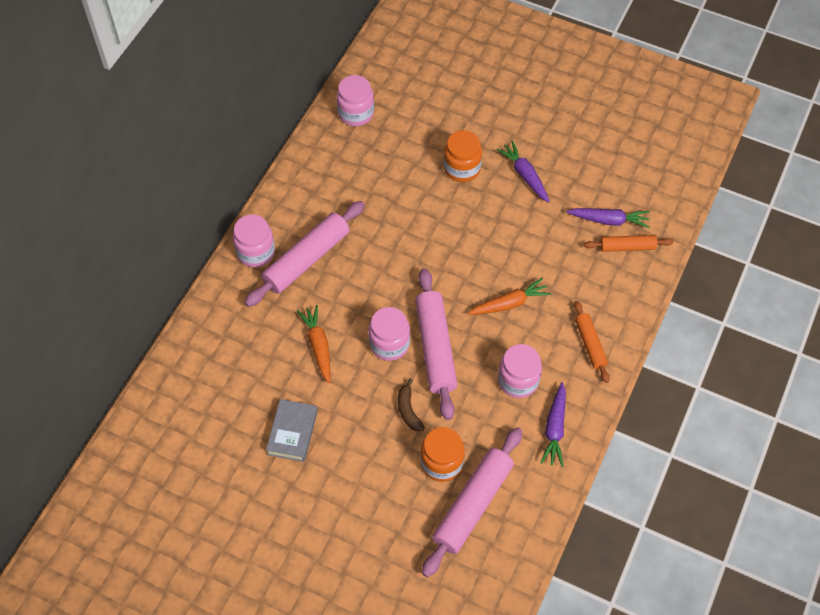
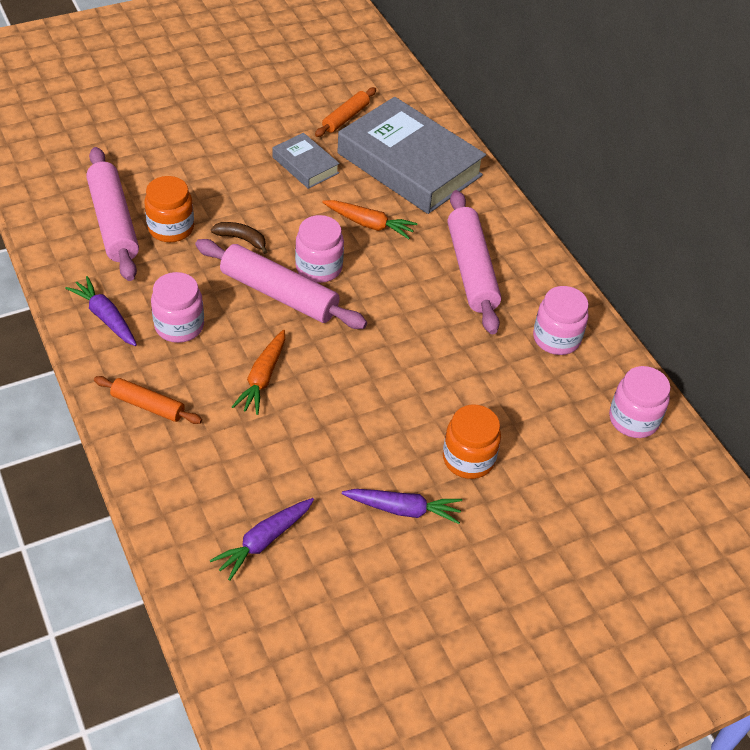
camera: 125 degrees right, 10 degrees down
(228, 367) = (409, 164): none -> grey book
(256, 252) = (515, 242): pink jar -> pink jar (556, 338)
(627, 247) = (214, 530): orange rolling pin -> orange rolling pin (346, 118)

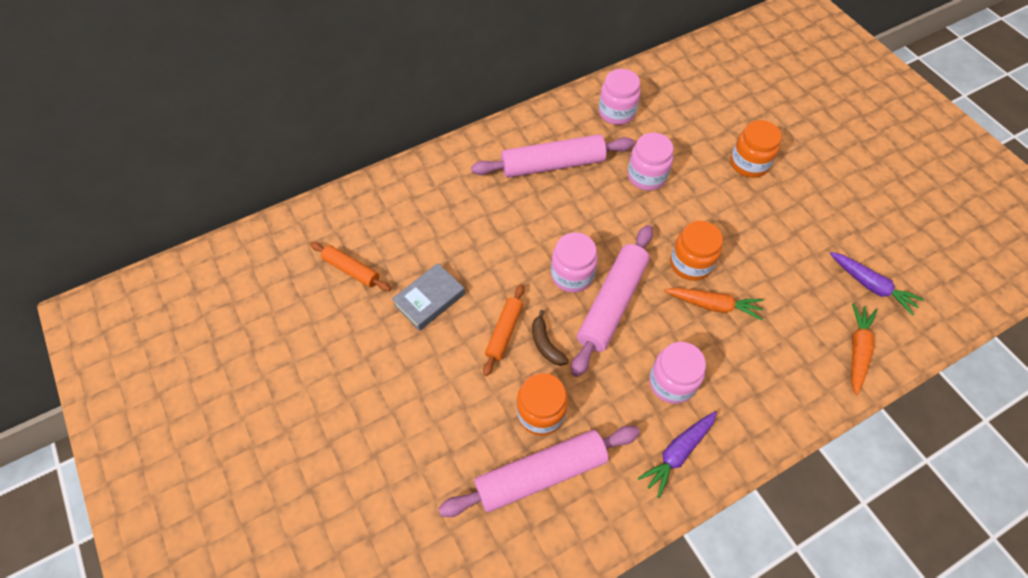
camera: 90 degrees left, 10 degrees up
(148, 406) = (772, 393): orange rolling pin -> orange rolling pin (504, 332)
(242, 239) = (546, 344): brown banana -> brown banana turned 45 degrees counterclockwise
(320, 369) = (690, 263): none -> orange jar
(369, 224) = (508, 240): orange carrot -> orange carrot (857, 350)
(403, 509) = (808, 200): purple carrot -> none
(409, 164) = (420, 213): grey book -> none
(633, 419) = (682, 73): pink jar -> pink jar (646, 176)

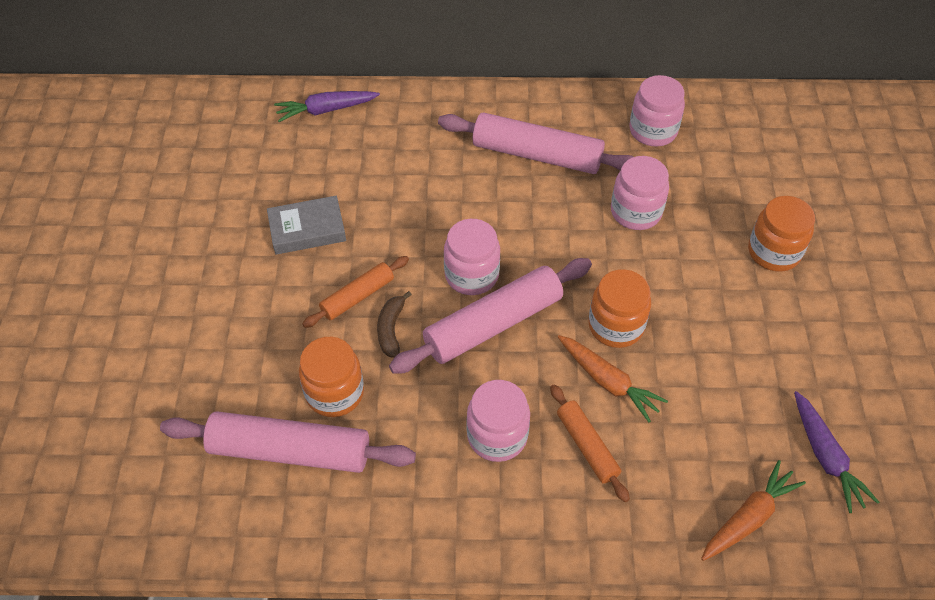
camera: 30 degrees right, 5 degrees down
(351, 270) = (254, 167): orange rolling pin -> orange rolling pin (587, 446)
(678, 453) = (447, 509): purple carrot -> purple carrot (326, 110)

